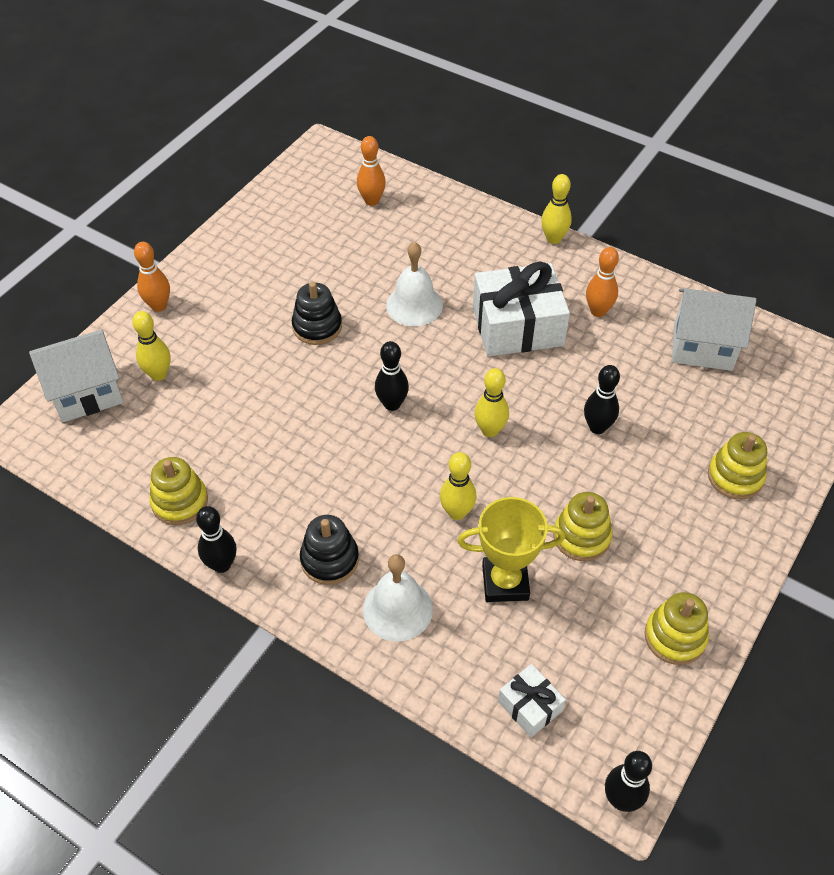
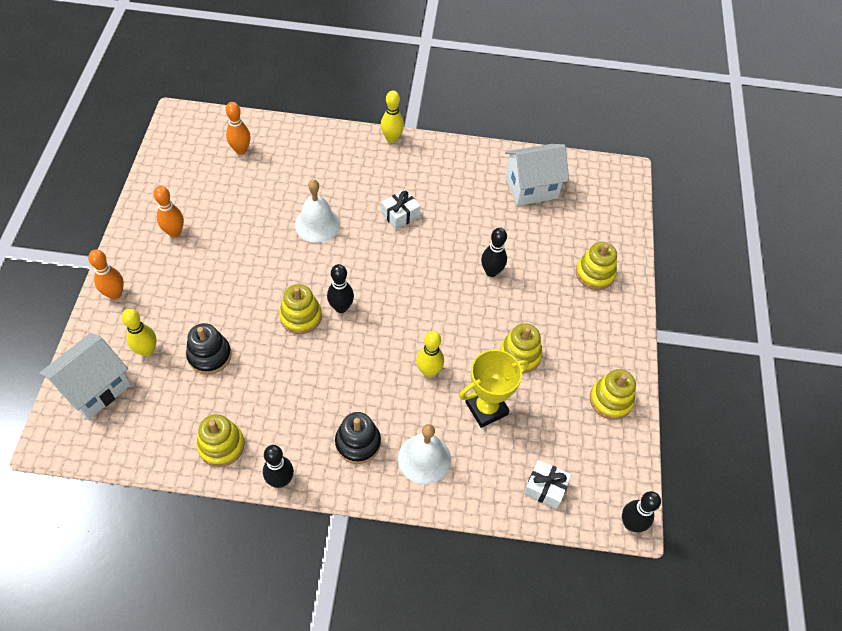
camera: 30 degrees left, 5 degrees up
(317, 327) = (253, 267): black stacking toy -> black stacking toy (209, 355)
(341, 398) = (301, 316): none -> yellow stacking toy
(490, 430) = (420, 301): yellow bowling pin -> none
(517, 326) = (400, 215): white gift -> white gift, size x0.49
(598, 311) = (450, 184): orange bowling pin -> orange bowling pin (174, 232)

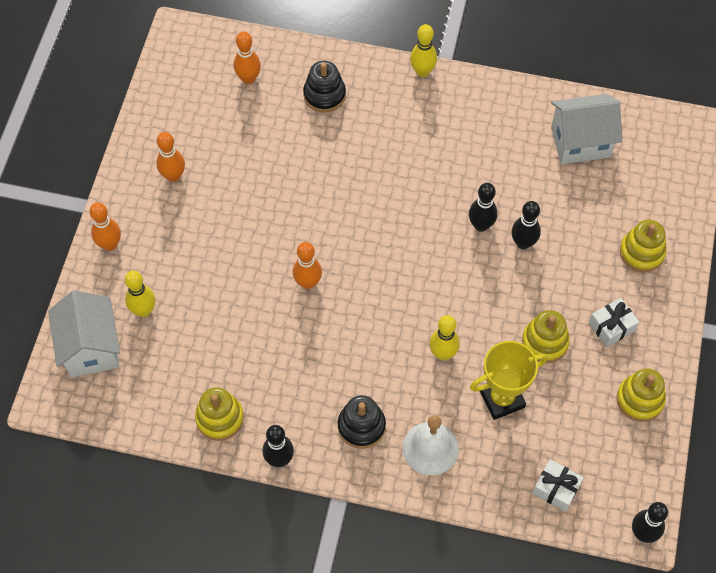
camera: 10 degrees right, 5 degrees up
(95, 388) = (91, 348): white house -> white house turned 60 degrees counterclockwise
(209, 355) = (209, 320): black stacking toy -> black stacking toy (324, 95)
(301, 316) = (308, 283): yellow stacking toy -> orange bowling pin
(317, 224) = (331, 175): white bell -> none
(341, 307) = (352, 275): black bowling pin -> black bowling pin (481, 225)
(400, 215) = (425, 168): white gift -> white gift (611, 327)

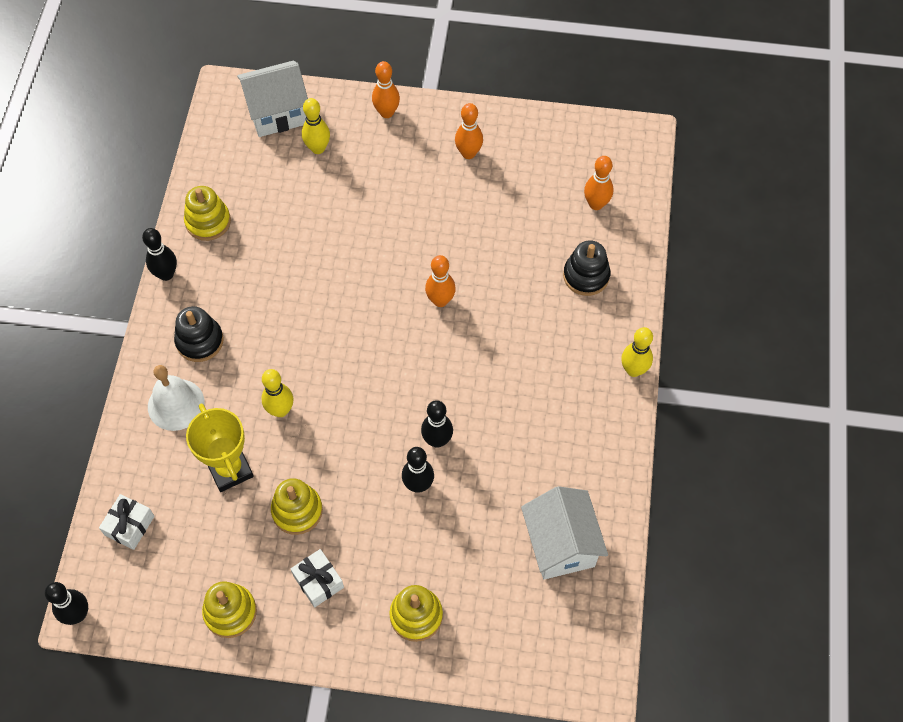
camera: 85 degrees right, 0 degrees up
(308, 283) = (356, 281): orange bowling pin -> orange bowling pin (440, 300)

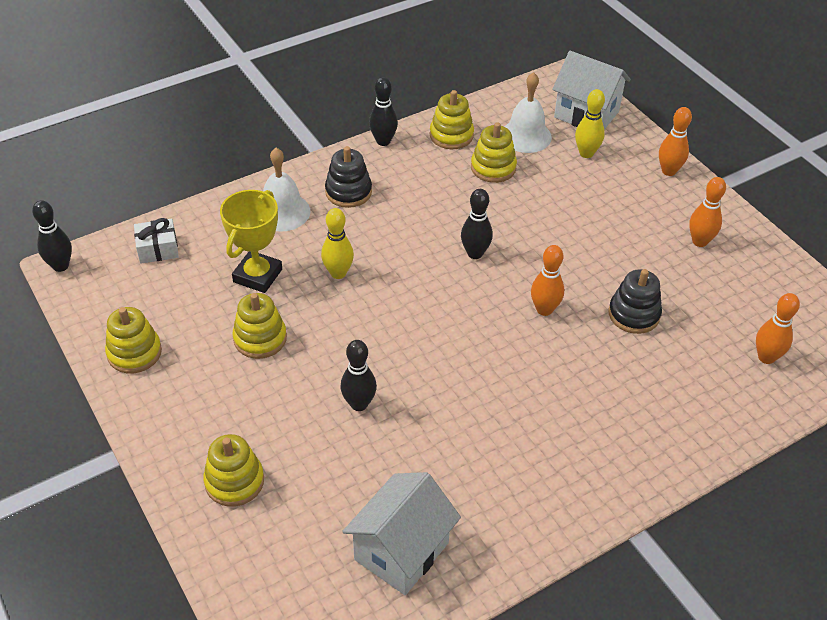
camera: 50 degrees right, 15 degrees down
(260, 172) = (526, 136): none -> white bell
(272, 221) = (493, 168): none -> yellow stacking toy
(318, 581) = (209, 392): white gift -> none
(437, 440) = (413, 390): black bowling pin -> black bowling pin (475, 253)
(586, 276) = (688, 396): black stacking toy -> black stacking toy (634, 314)
(633, 370) = (638, 495): yellow bowling pin -> none

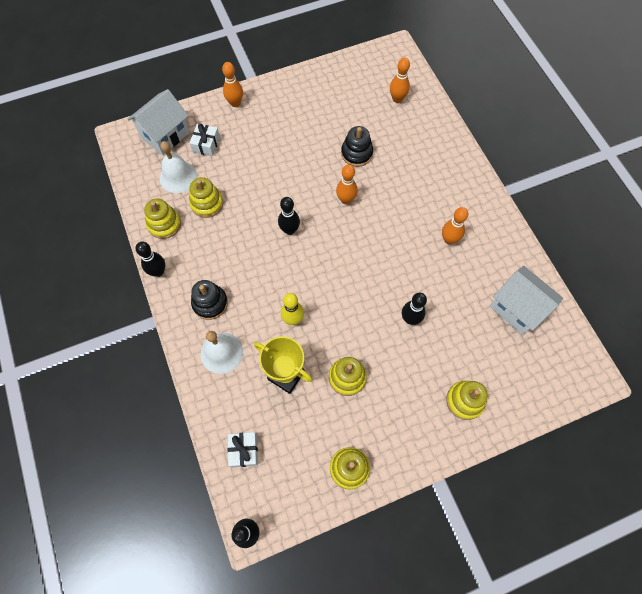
camera: 80 degrees left, 20 degrees up
(586, 153) = (206, 144): yellow bowling pin -> white gift
(699, 241) = (302, 104): orange bowling pin -> orange bowling pin (449, 239)

